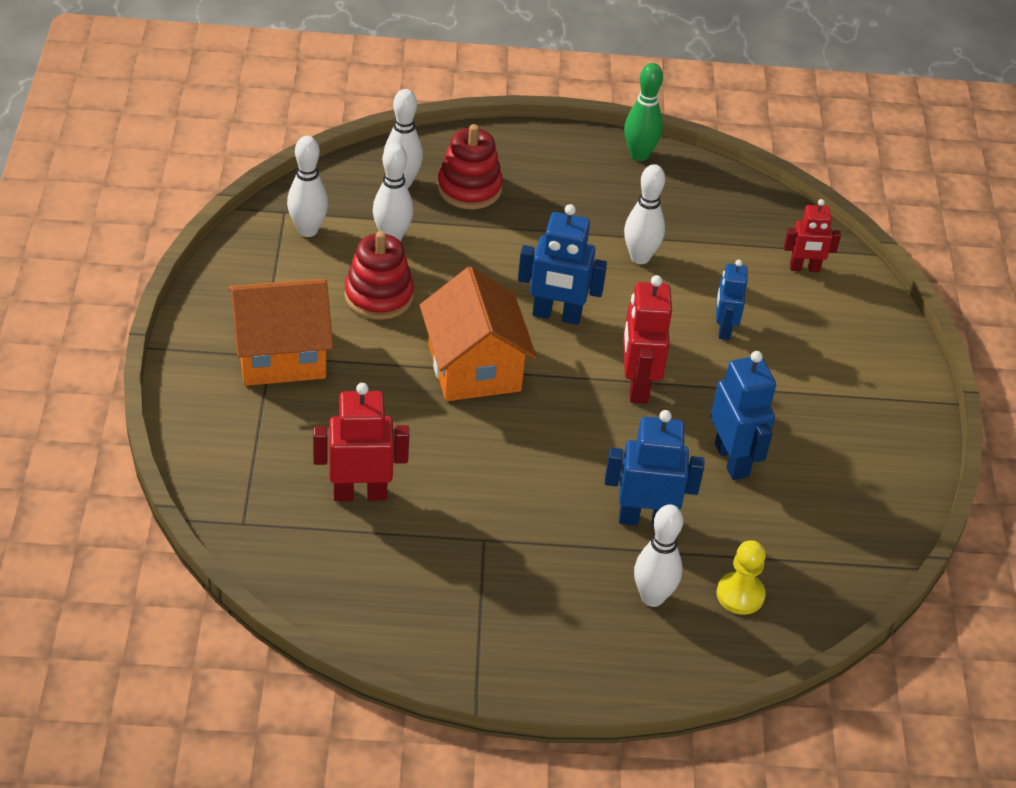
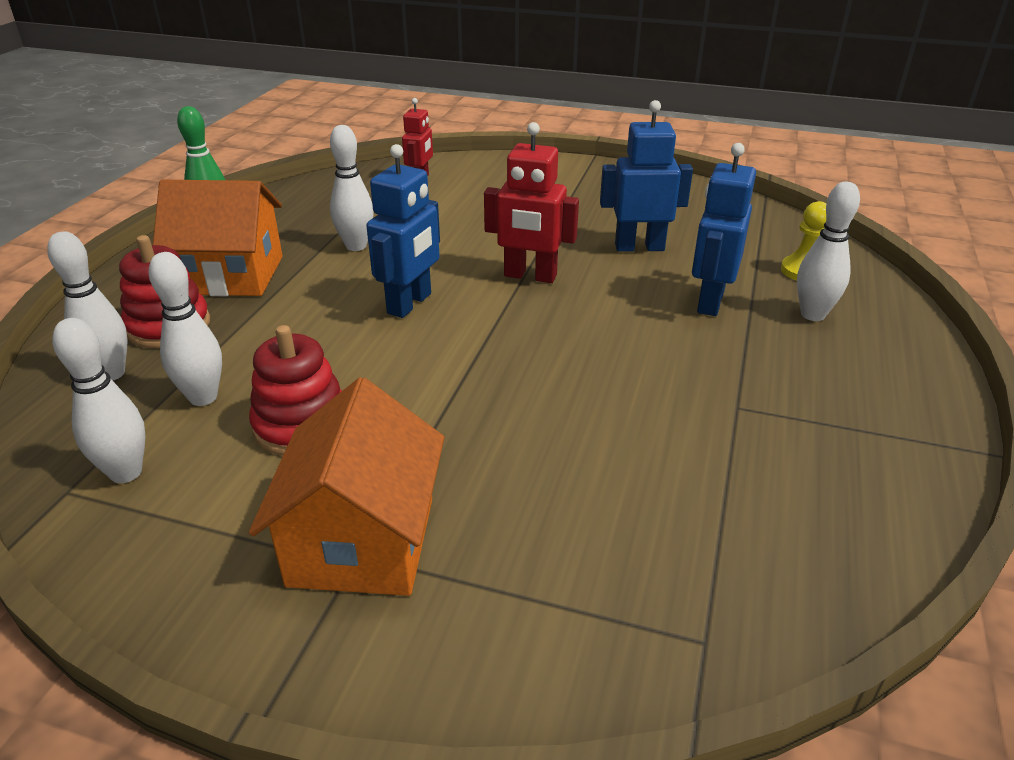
camera: 70 degrees left, 10 degrees down
(360, 493) = (655, 499): red robot -> none
(474, 367) = (464, 370): orange house -> orange house (231, 275)
(723, 329) = (474, 223): blue robot -> none

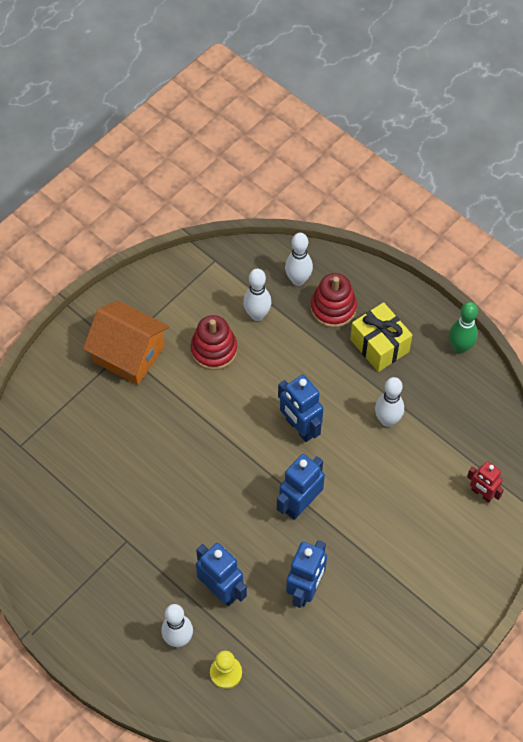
camera: 115 degrees right, 25 degrees up
(126, 472) = (216, 281): white bowling pin -> none
(231, 275) = (379, 345): orange house -> yellow gift
(530, 276) = (300, 504): red robot -> blue robot

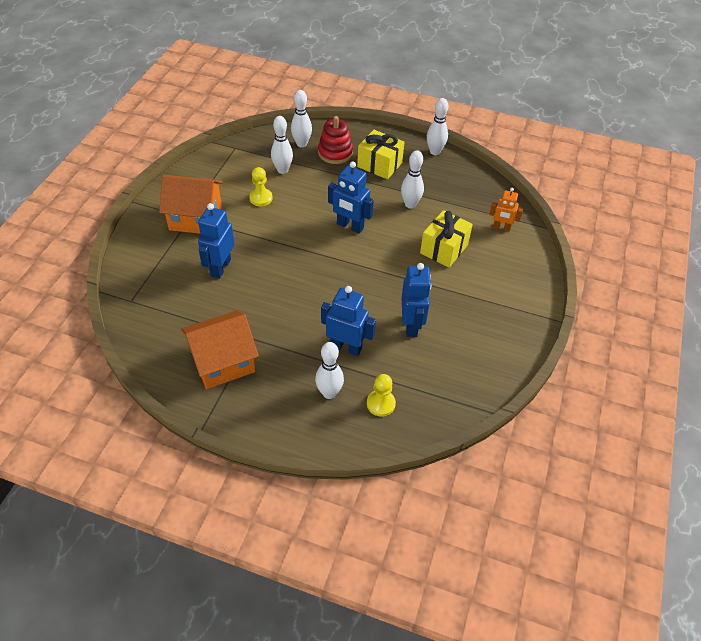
camera: 25 degrees left, 10 degrees down
(86, 559) = (223, 362): none -> orange house
(214, 350) = (261, 198): red stacking toy -> yellow pawn
(300, 504) = (376, 272): blue robot -> blue robot (220, 267)
(395, 500) = (444, 249): none -> yellow gift
(460, 347) = (434, 152): green bowling pin -> white bowling pin
(481, 494) = (501, 228): red robot -> orange robot

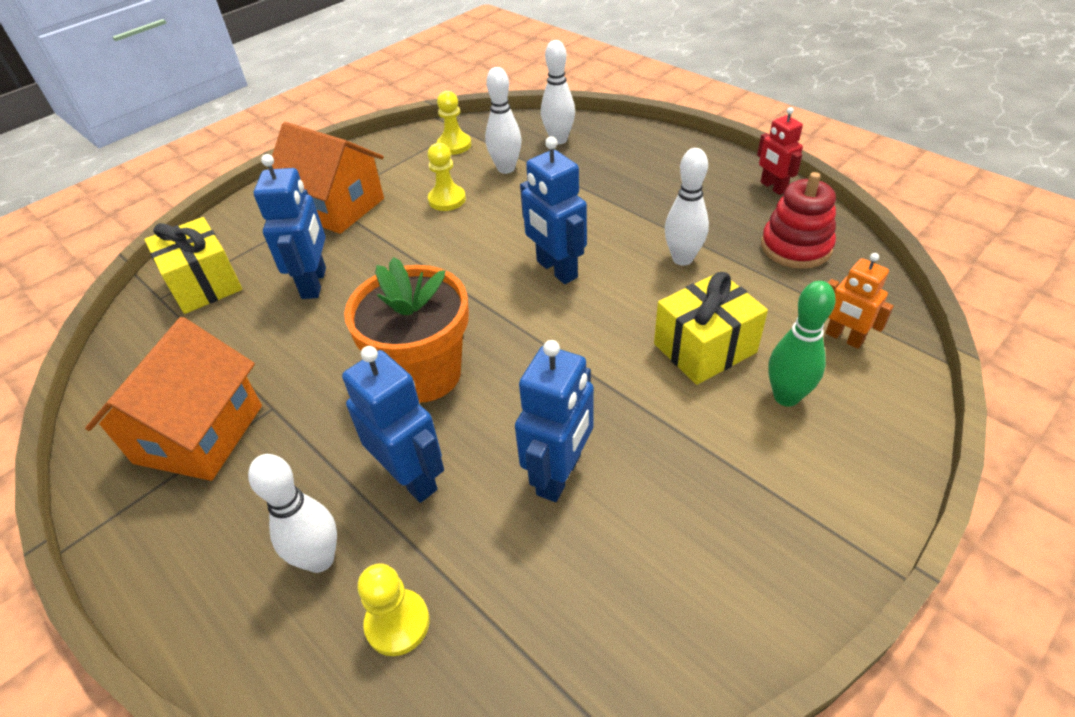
camera: 30 degrees right, 5 degrees down
(220, 267) = (315, 283): blue robot -> blue robot turned 135 degrees clockwise
(223, 362) = (199, 434): orange house -> orange house turned 75 degrees counterclockwise
(239, 160) = (454, 145): none -> yellow pawn
(318, 299) = (424, 374): none -> orange flower pot
(335, 153) = (602, 160): red stacking toy -> red stacking toy (795, 247)
(379, 165) = (664, 189): yellow gift -> yellow gift (204, 284)
(434, 152) = (772, 187): white bowling pin -> red robot
(489, 262) = (786, 397): none -> green bowling pin

